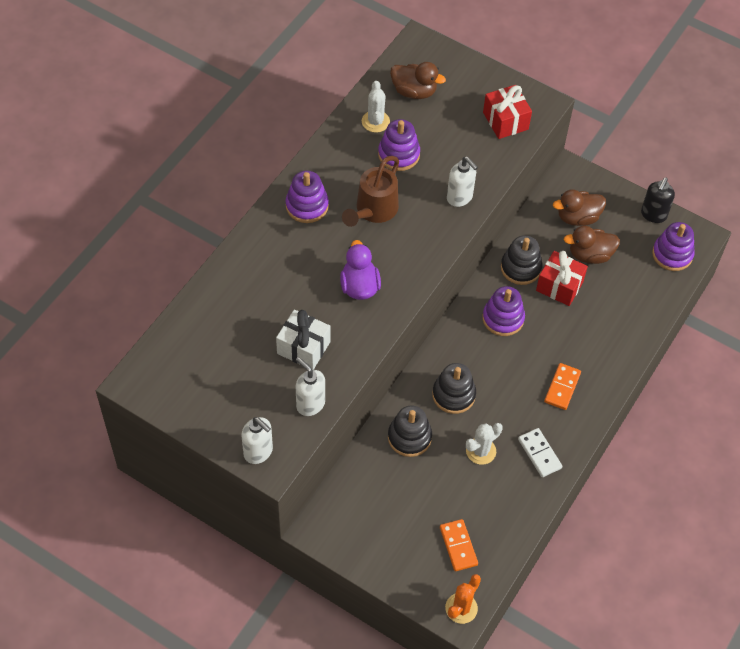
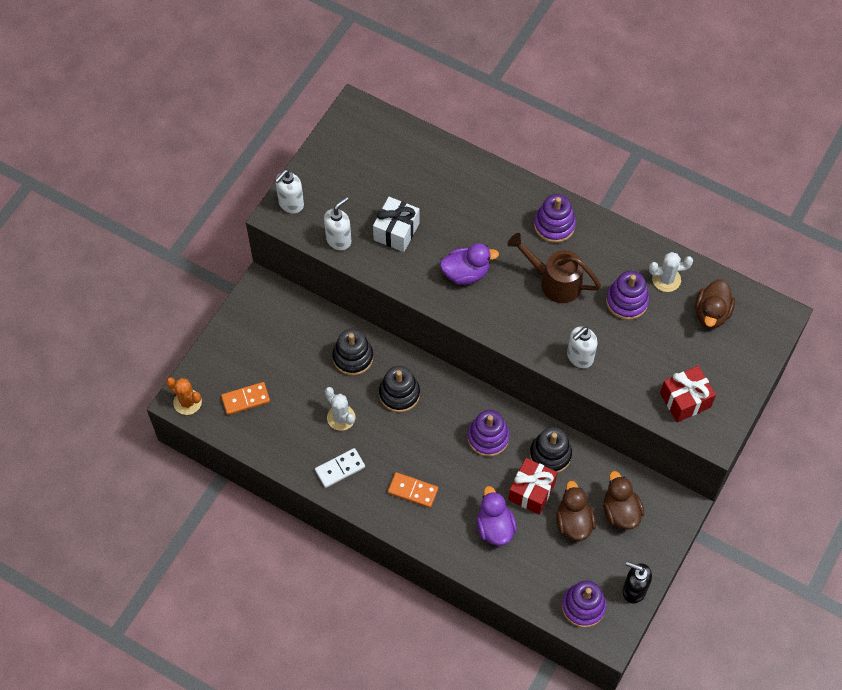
camera: 90 degrees right, 5 degrees up
(598, 319) = (495, 527): none -> purple duck

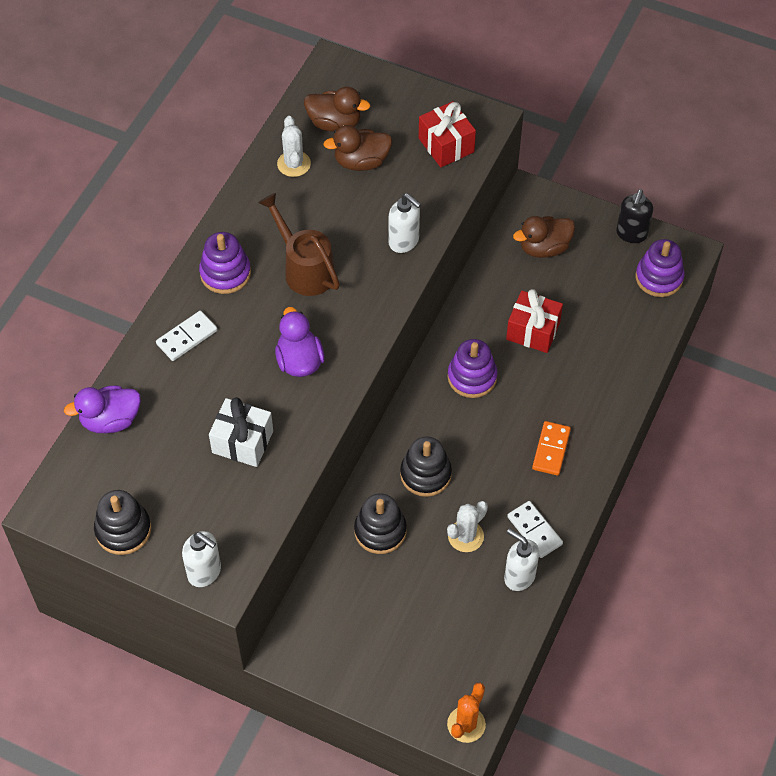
camera: 95 degrees left, 5 degrees down
(245, 399) = (453, 651): orange domino -> none
(339, 240) = (259, 507): white soap dispenser -> white soap dispenser (519, 576)
(494, 197) = (187, 337): none -> white domino
(495, 527) = (582, 364): purple duck -> purple duck (110, 420)
(550, 455) = (485, 315): black stacking toy -> black stacking toy (123, 530)
(555, 282) = (305, 269): brown watering can -> brown watering can turned 120 degrees clockwise
(573, 522) = (563, 290): brown duck -> brown duck (361, 162)
(626, 301) = (326, 200): purple stacking toy -> none

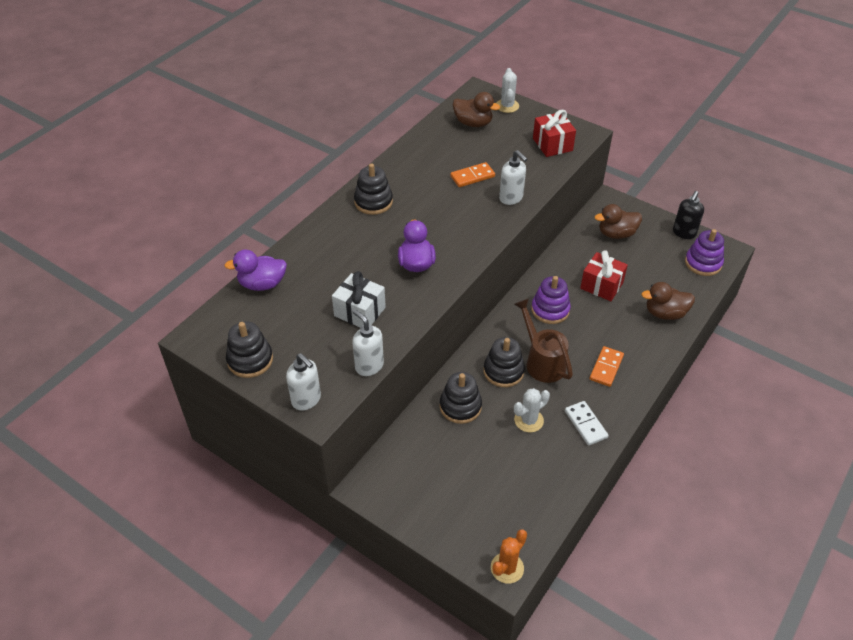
camera: 10 degrees right, 10 degrees down
(187, 337) = (334, 238): white domino -> none
(225, 273) = (373, 202): purple stacking toy -> black stacking toy
(294, 164) = (438, 143): white cactus -> white cactus (507, 106)
(305, 269) = (433, 206): brown watering can -> brown watering can (542, 362)
(348, 213) = (472, 176): none -> orange domino
(361, 162) = (488, 147): brown duck -> brown duck (665, 313)
(519, 576) = (568, 457): white soap dispenser -> white soap dispenser (369, 366)

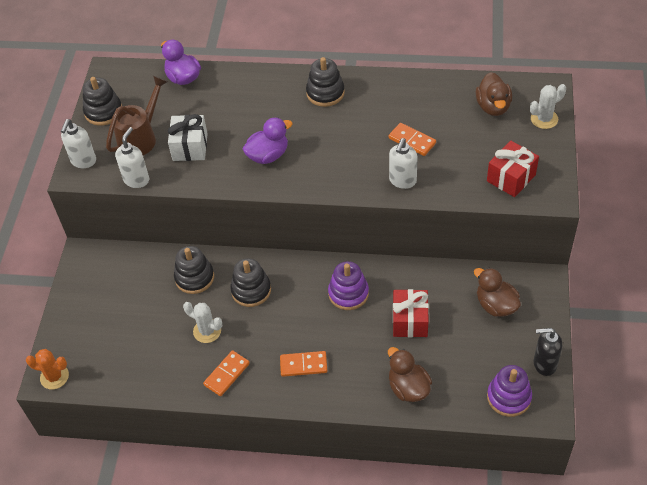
camera: 65 degrees right, 5 degrees up
(542, 362) = (280, 313): brown watering can -> brown watering can (140, 138)
(586, 424) = (227, 374): white domino -> orange domino

